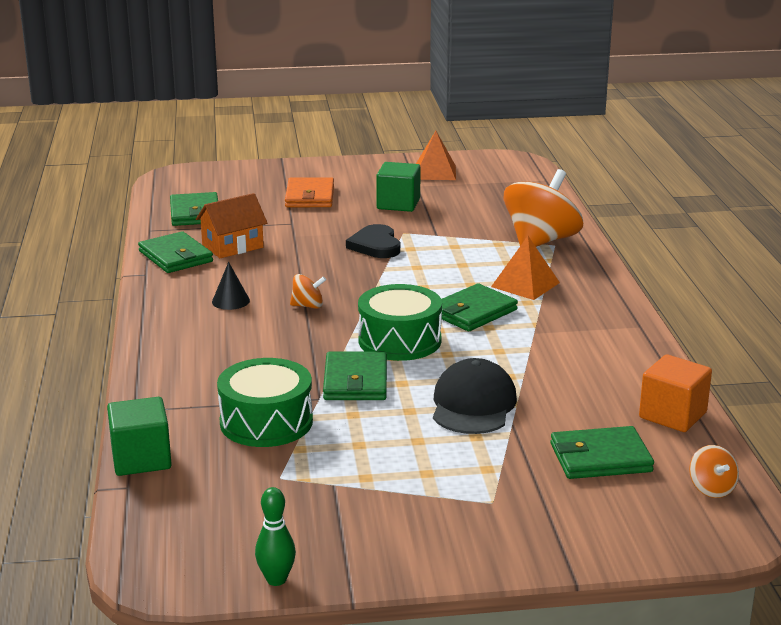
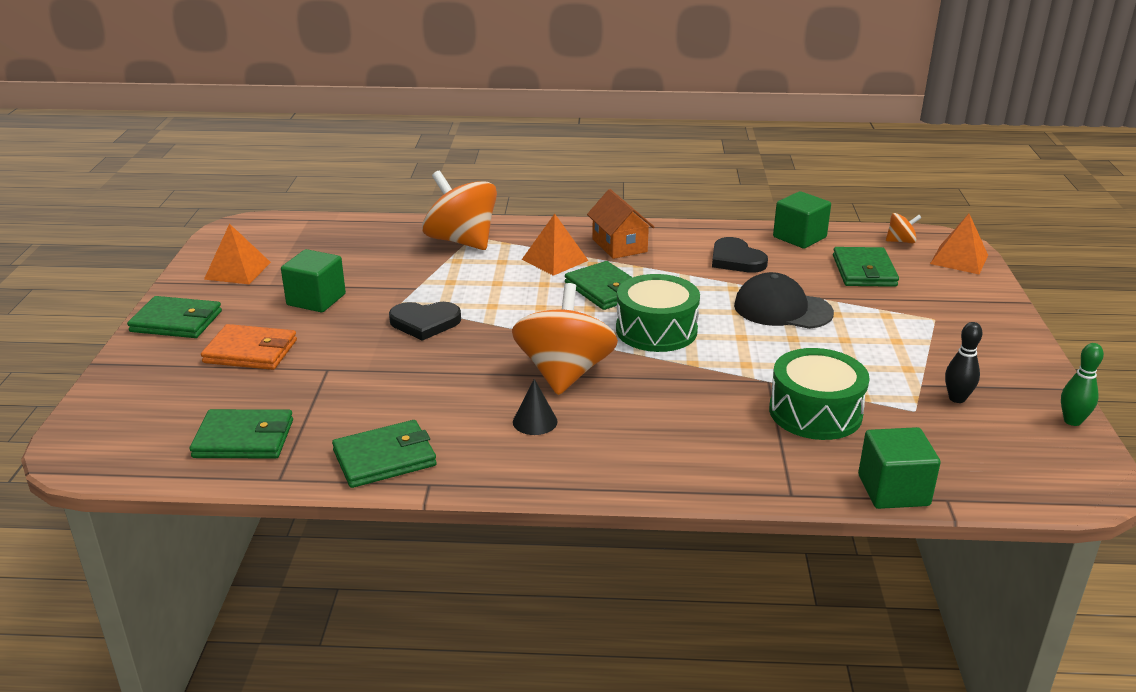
camera: 80 degrees left, 5 degrees up
(232, 246) = (376, 413): orange house -> orange house (619, 245)
(308, 306) = (564, 373): orange spinning top -> orange spinning top, size x2.29
(309, 505) = (957, 398): none -> black bowling pin
(355, 381) = (736, 359): green wallet -> green wallet (176, 321)
(583, 376) = (736, 259): none -> black heart
(672, 415) = (799, 237): orange cube -> green cube
(681, 533) = (959, 259): none -> orange pyramid

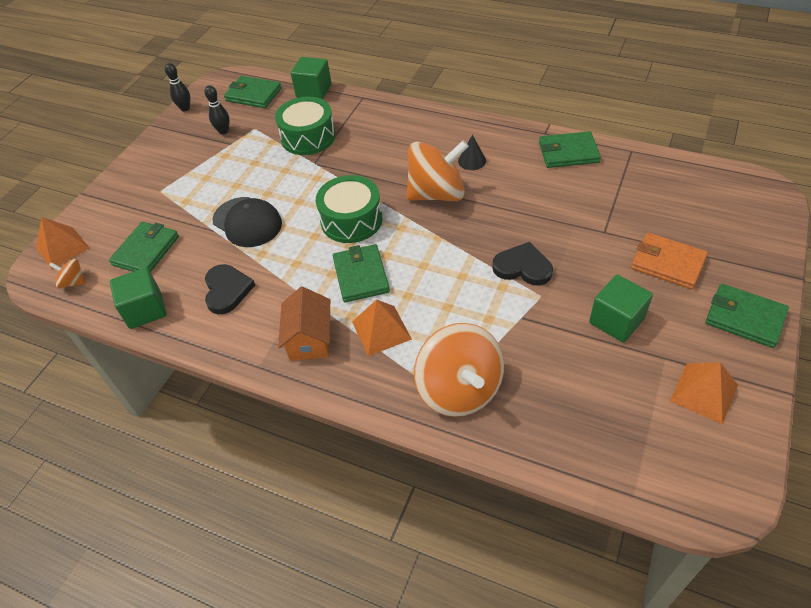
camera: 155 degrees left, 20 degrees up
(244, 439) = (658, 182): green wallet -> green wallet (253, 95)
(564, 373) = (437, 194): orange spinning top -> orange spinning top turned 135 degrees counterclockwise
(1072, 421) = (185, 108): green bowling pin -> black bowling pin

